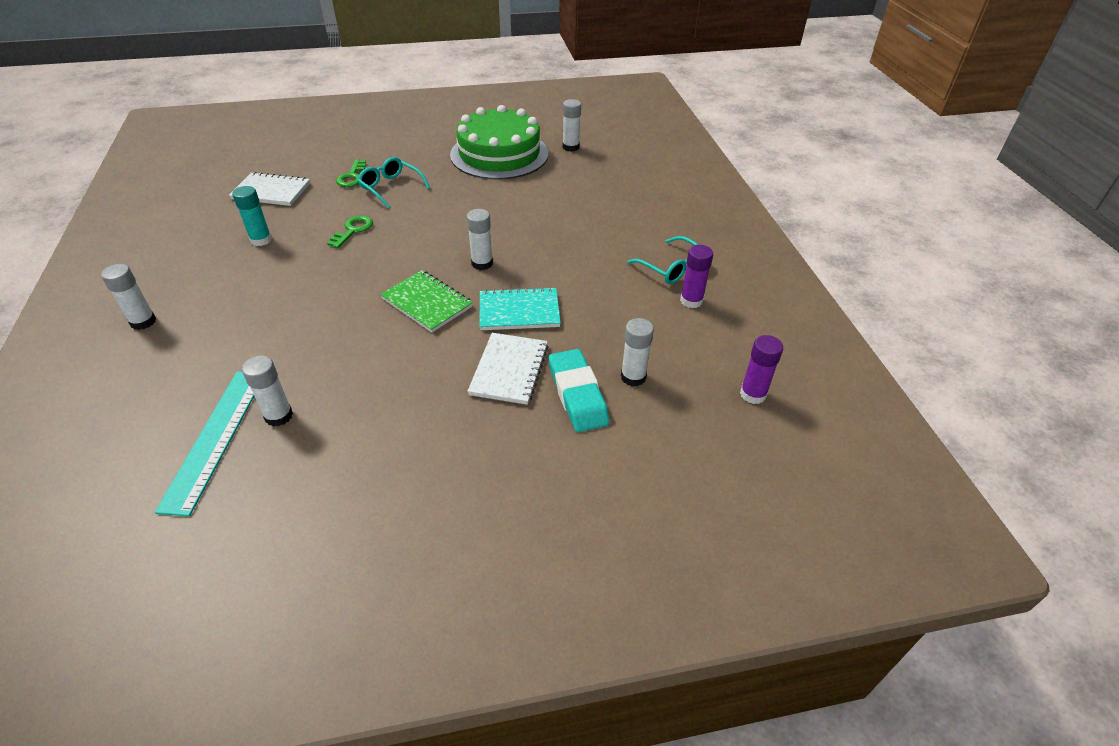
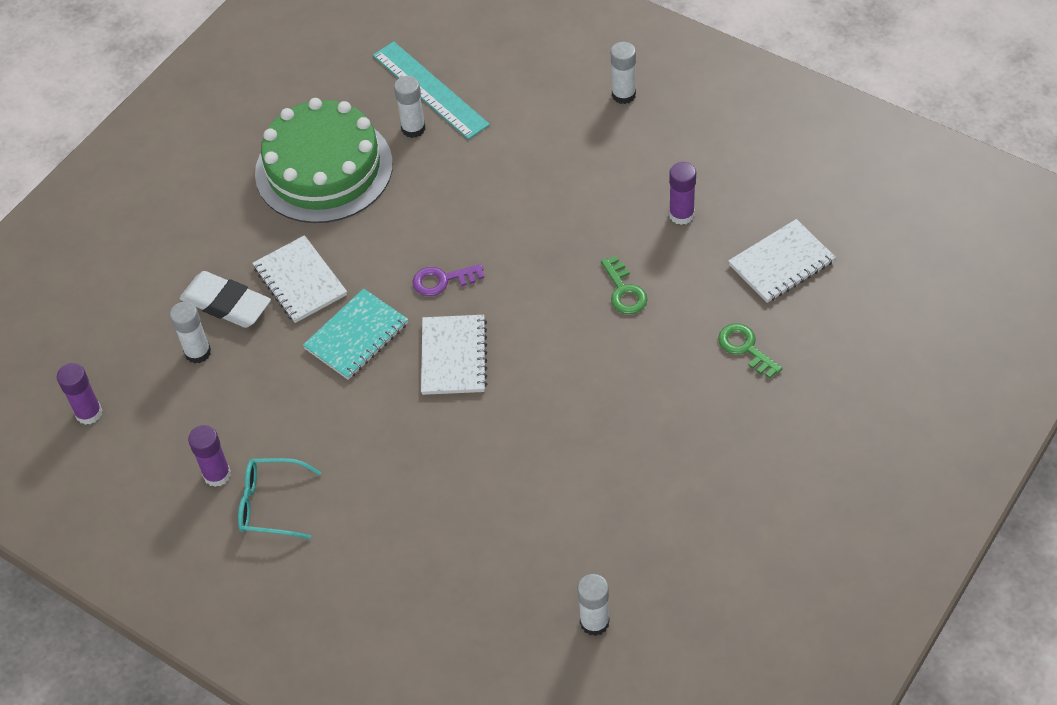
camera: 140 degrees right, 10 degrees up
(261, 240) = (681, 214): turquoise glue stick -> purple glue stick
(391, 188) = (682, 369): turquoise glasses -> none
(427, 303) = (442, 280): green notebook -> purple key
(482, 263) = (453, 356): white glue stick -> white notebook
(499, 154) = (656, 527): green cake -> green cake (324, 169)
(577, 394) = (226, 304): turquoise eraser -> white eraser

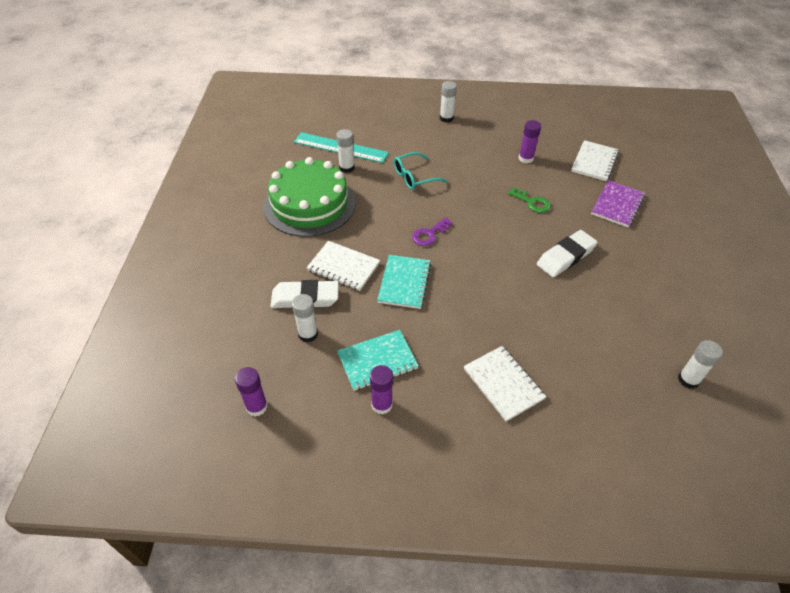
camera: 35 degrees left, 5 degrees down
(250, 422) = (377, 361): none -> turquoise notebook
(271, 504) = (434, 406): turquoise glasses -> turquoise glasses (414, 177)
(453, 356) = (471, 270): white notebook -> white notebook (503, 384)
(595, 393) = (566, 257): none -> white eraser
(745, 348) = (617, 205): green key -> purple notebook

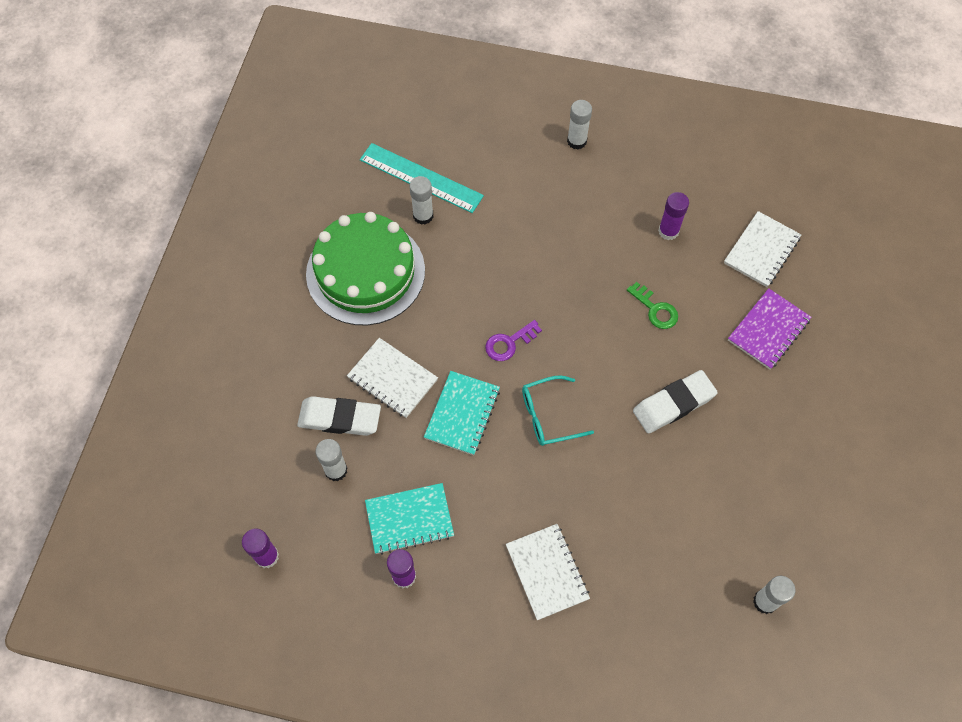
camera: 10 degrees right, 15 degrees up
(414, 177) = (509, 244): turquoise glasses -> turquoise glasses (548, 416)

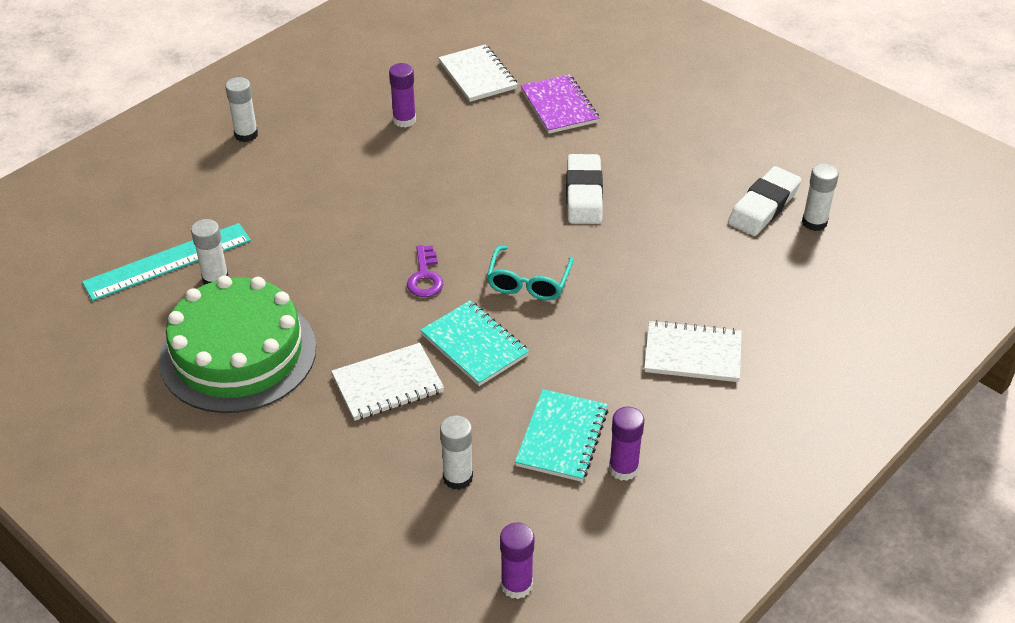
camera: 60 degrees left, 20 degrees down
(340, 418) = (398, 449): white eraser -> white eraser (763, 206)
(655, 309) = (477, 163): green key -> none

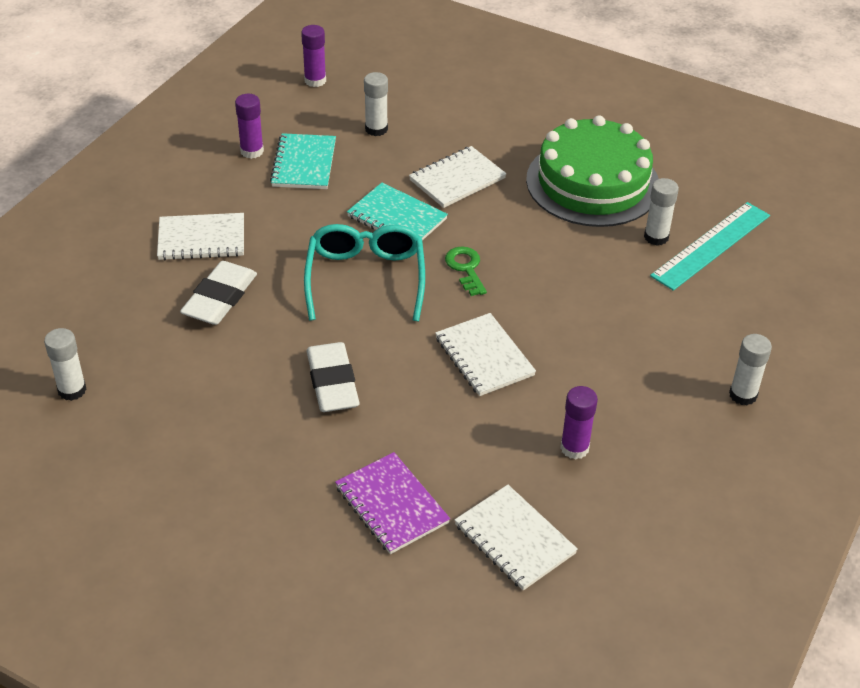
camera: 165 degrees right, 0 degrees up
(425, 277) = (465, 268): purple key -> green key
(444, 195) = (484, 356): none -> white notebook
(528, 282) = (365, 278): turquoise glasses -> turquoise glasses, size x1.50
(763, 206) = (128, 401): white eraser -> white eraser (220, 298)

